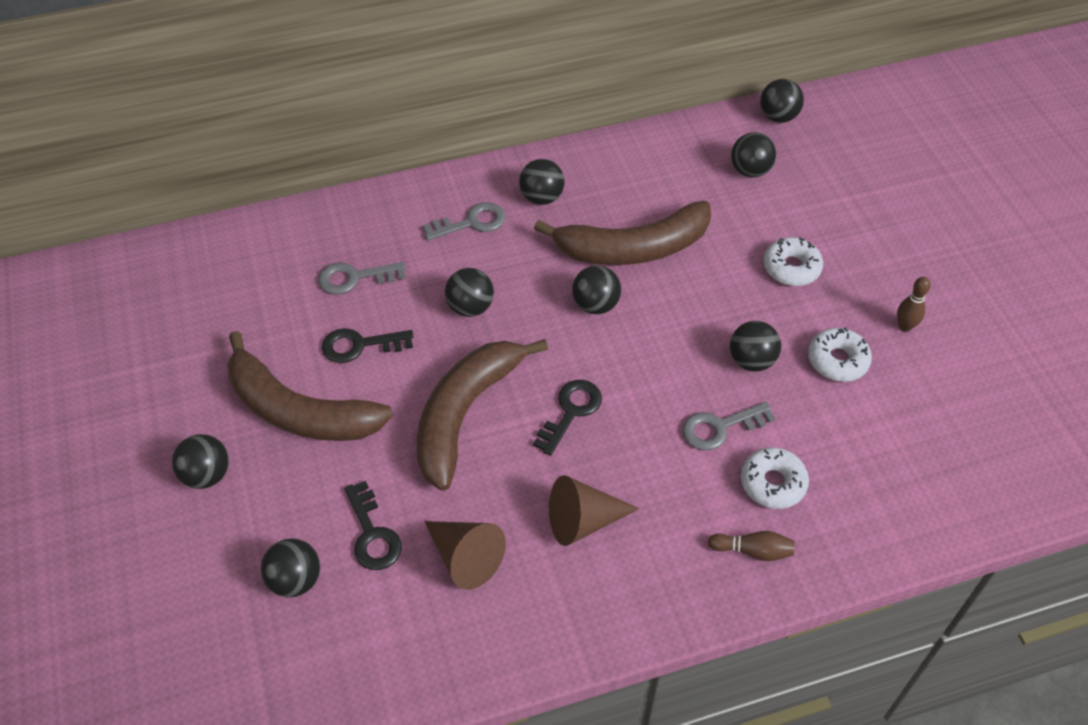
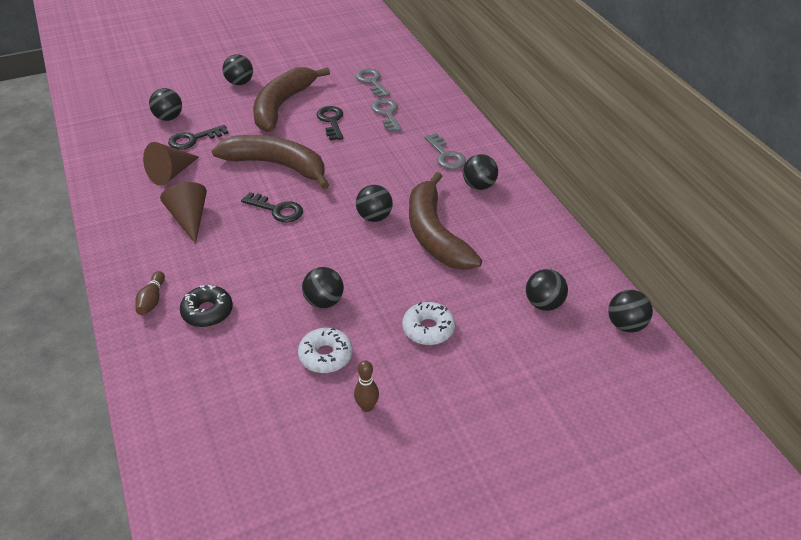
camera: 85 degrees right, 10 degrees down
(470, 307) = (366, 161): black ball -> none
(720, 427) = (260, 283): grey key -> grey key (372, 82)
(772, 483) = (207, 312): white donut -> black donut

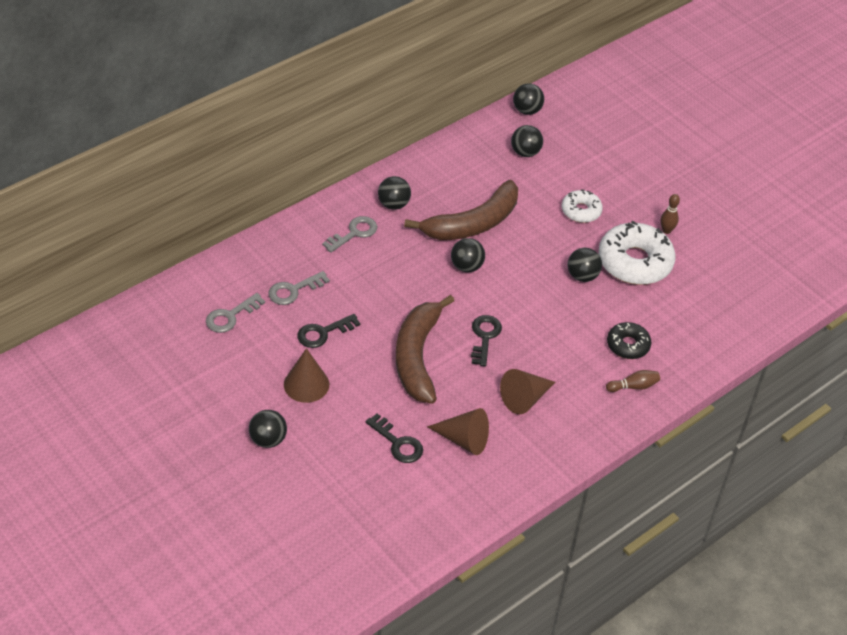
camera: 110 degrees left, 5 degrees up
(168, 118) = (364, 483): black ball -> none
(282, 106) = (306, 384): brown banana -> brown cone
(325, 356) = (634, 262): white donut -> white donut, size x1.82

